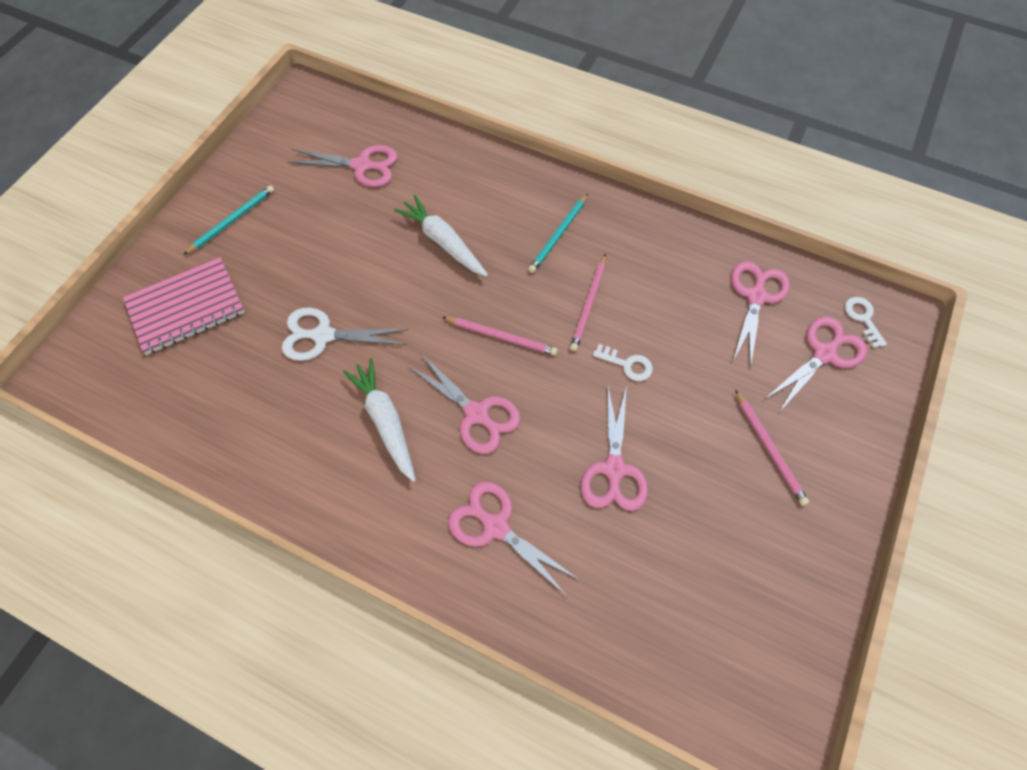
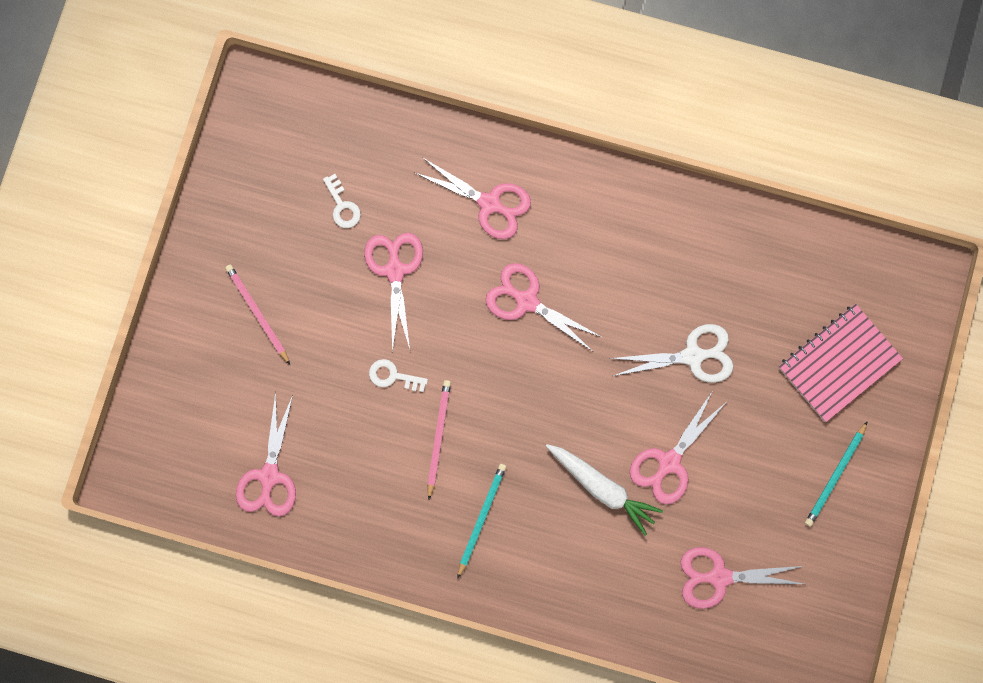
camera: 170 degrees right, 15 degrees up
(385, 421) = (608, 280): white carrot -> none
(501, 337) = (519, 385): pink pencil -> none
(824, 353) = (203, 421): pink scissors -> pink scissors (669, 463)
(862, 318) = (162, 469): white key -> white key (342, 206)

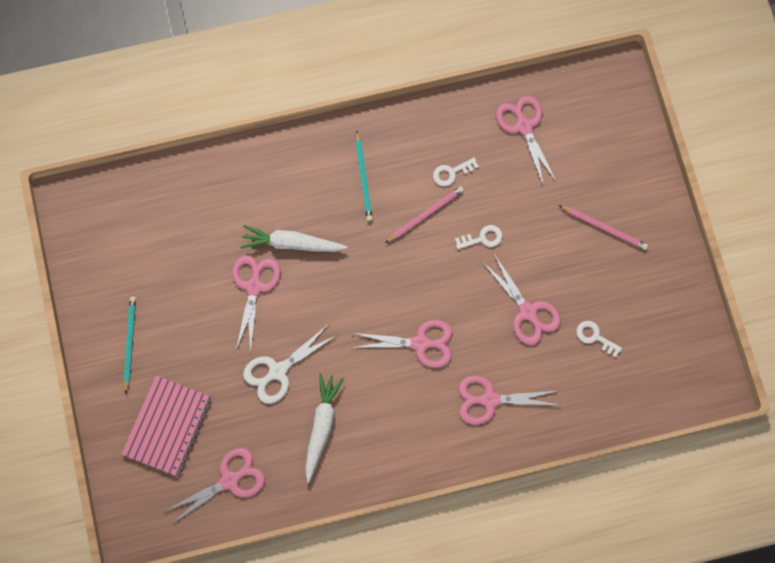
camera: 150 degrees right, 5 degrees down
(381, 468) = (451, 173): none -> white key
(438, 437) = (425, 215): pink pencil -> pink pencil turned 105 degrees counterclockwise
(678, 273) = (321, 426): none -> white carrot
(719, 577) = (177, 229): pink scissors -> pink scissors (230, 480)

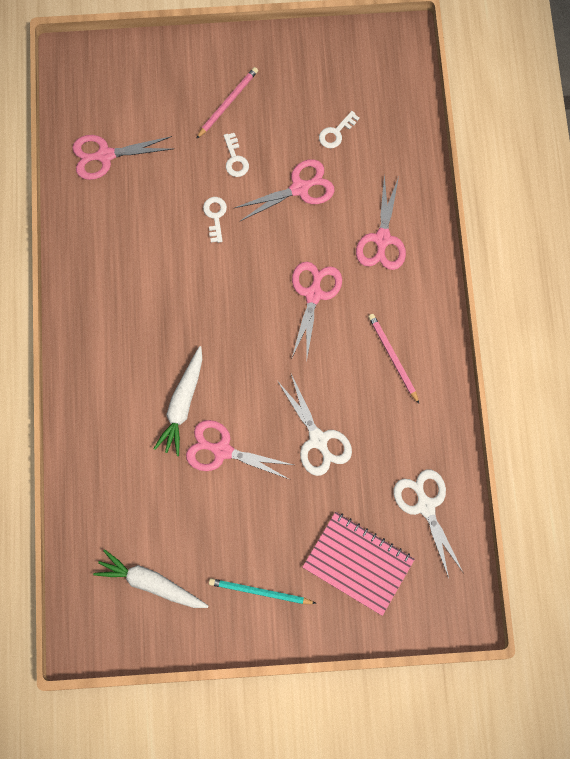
camera: 80 degrees left, 0 degrees up
(230, 480) = (425, 506): pink scissors -> white scissors
(321, 426) = (383, 405): white carrot -> white carrot (151, 583)
(363, 178) = (125, 320): turquoise pencil -> none
(425, 215) = (179, 266): pink pencil -> pink pencil (392, 357)
(451, 173) = (139, 233): white key -> white key (235, 159)

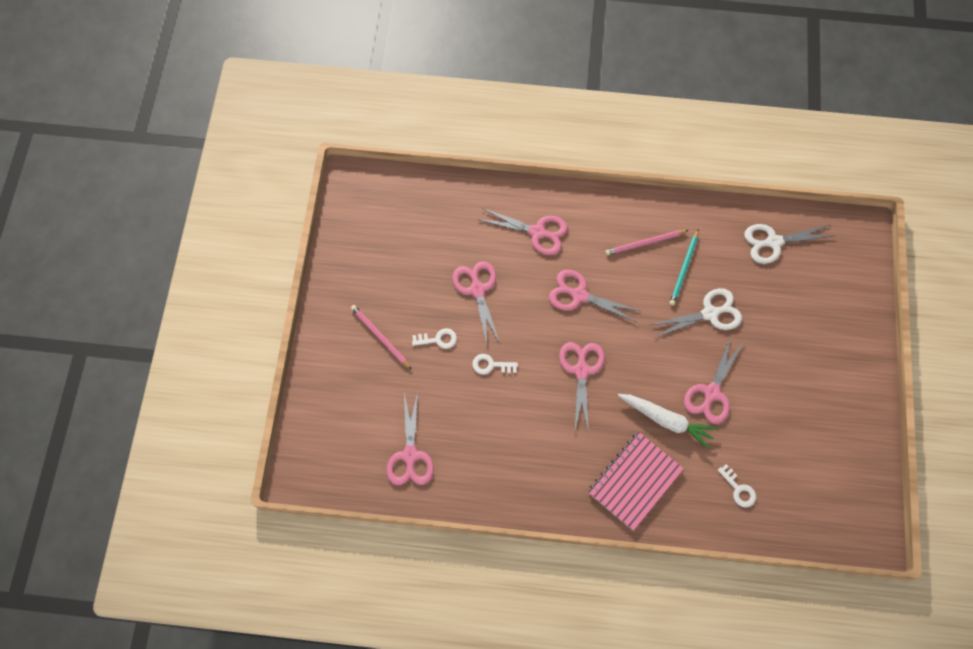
camera: 80 degrees left, 5 degrees down
(151, 583) = (824, 470): white carrot -> none
(225, 308) = (581, 370): none -> pink scissors
(260, 592) = (837, 381): turquoise pencil -> turquoise pencil (684, 269)
(336, 133) = (430, 251): white key -> white key (739, 489)
(358, 563) = (817, 301): pink notebook -> pink notebook (635, 481)

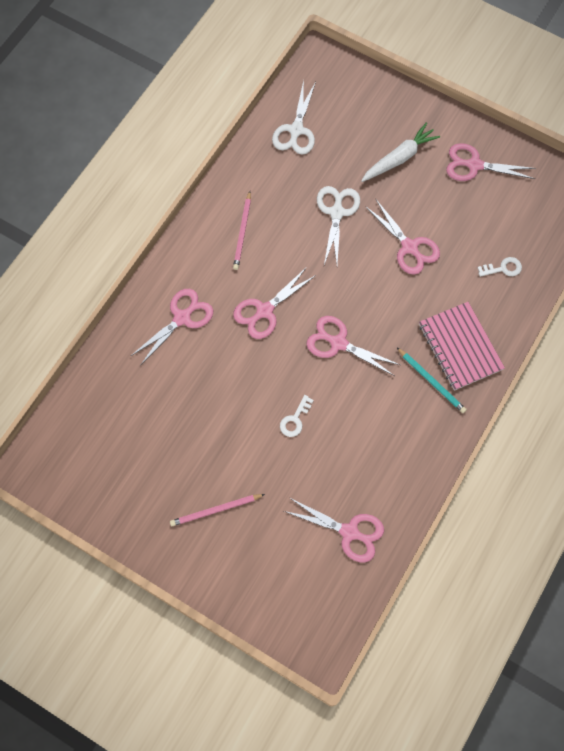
camera: 65 degrees left, 0 degrees up
(438, 339) = (245, 456): white key -> none
(477, 289) = (212, 398): pink scissors -> pink scissors (474, 165)
(666, 420) = (417, 295): white carrot -> white carrot (399, 158)
(684, 269) = (284, 212): turquoise pencil -> turquoise pencil (431, 381)

